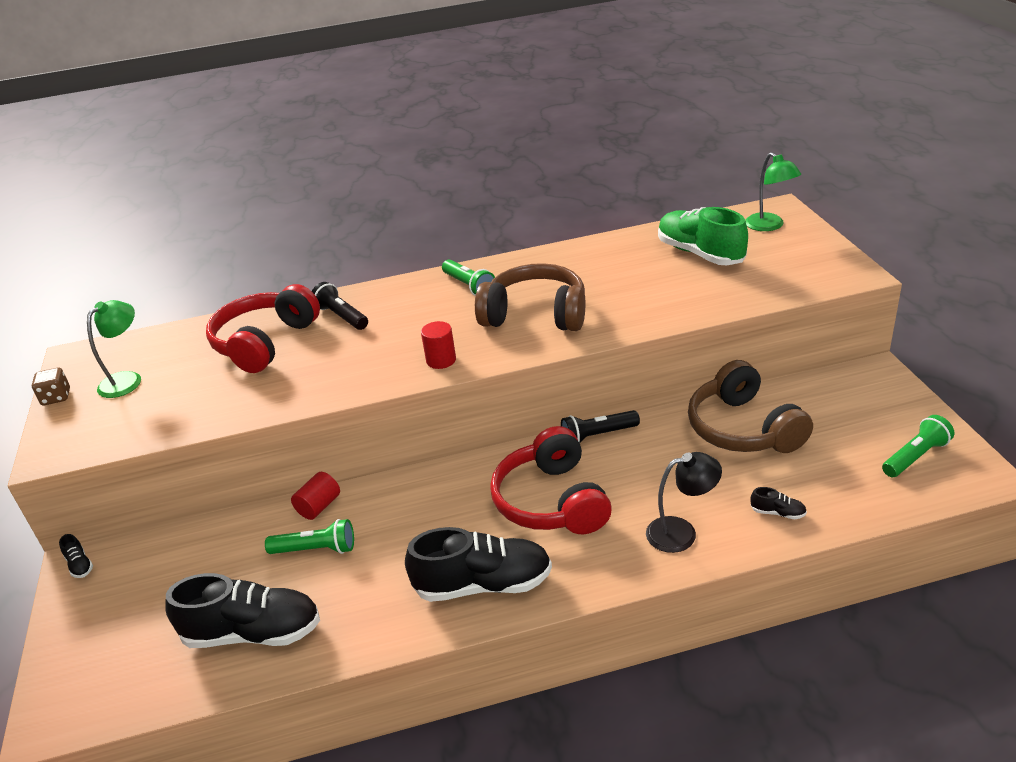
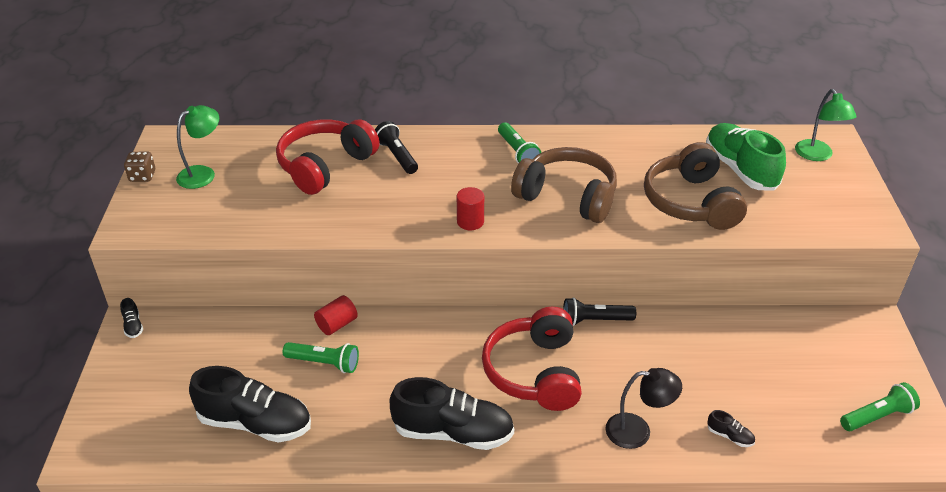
camera: 10 degrees right, 5 degrees up
(743, 428) = (729, 347): brown headphones -> brown headphones (691, 202)

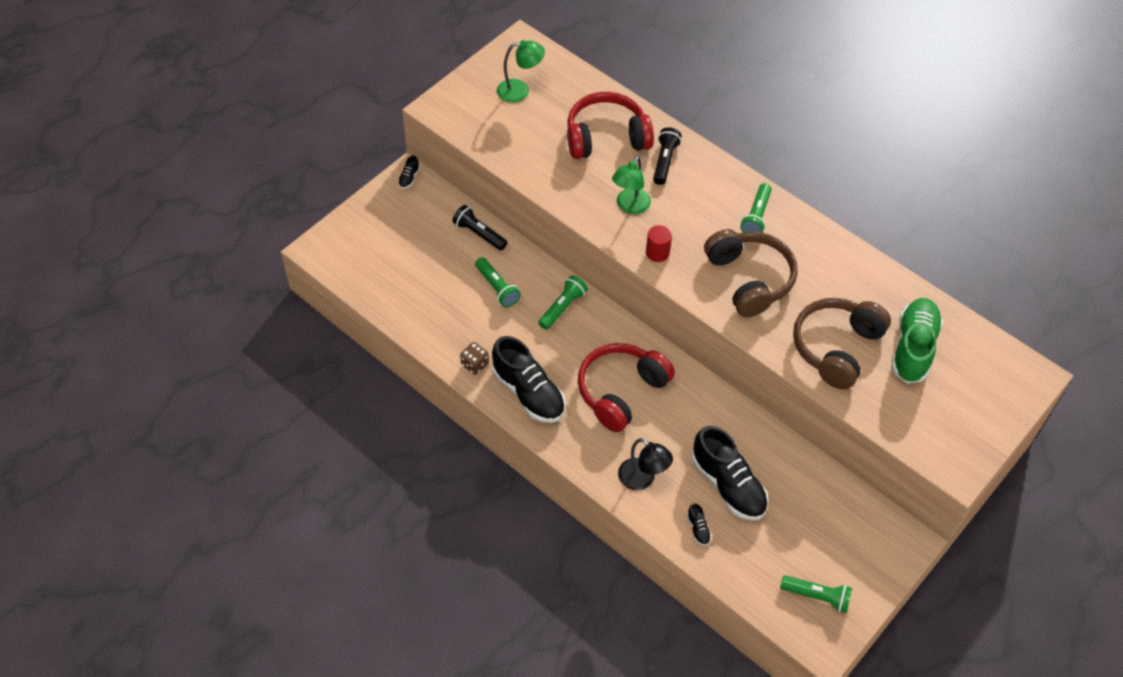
camera: 40 degrees right, 15 degrees up
(142, 176) = (480, 67): brown dice -> brown dice (475, 364)
(255, 423) = (422, 299): black shoe -> black shoe (728, 485)
(337, 324) = (530, 265): red cylinder -> none
(405, 339) = (562, 307): none -> green flashlight
(595, 320) = (703, 386): black flashlight -> black flashlight (479, 234)
(817, 155) = (996, 380): green lamp -> green lamp (630, 206)

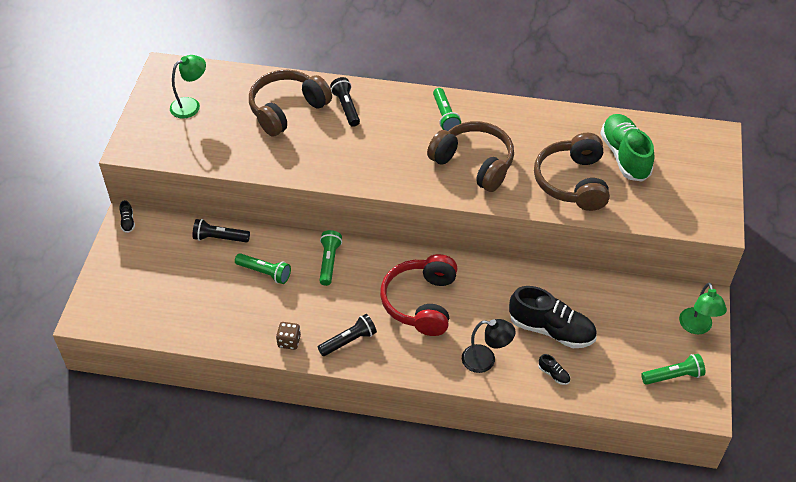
camera: 30 degrees left, 5 degrees down
(528, 392) = (349, 341): black shoe -> black flashlight
(606, 137) = (287, 110): red headphones -> brown headphones
(630, 206) = (344, 153): green lamp -> green lamp (697, 327)
(657, 252) = (390, 177): red cylinder -> none

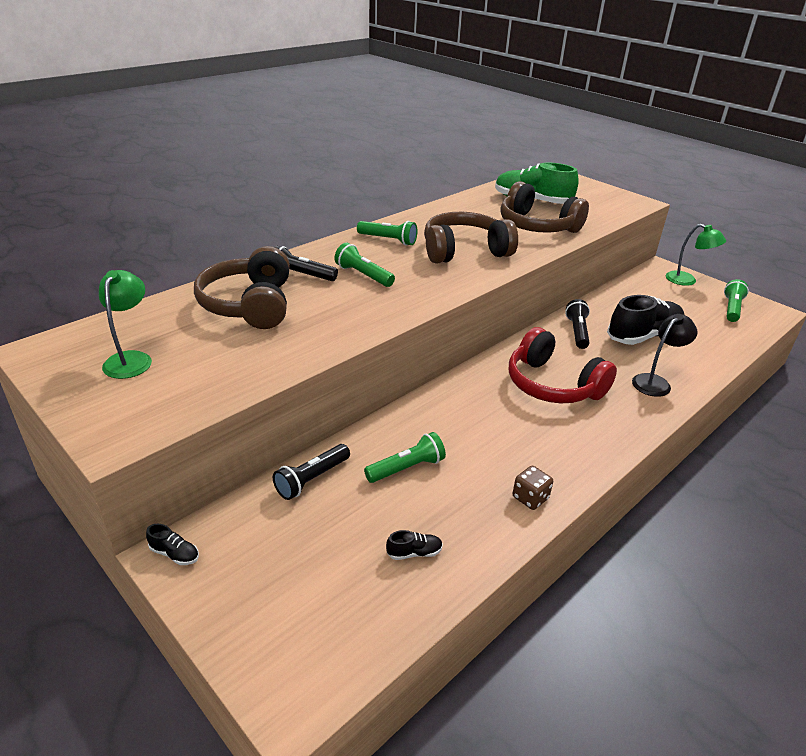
camera: 55 degrees left, 15 degrees down
(329, 262) = (441, 415): green flashlight -> green flashlight (363, 275)
(349, 341) = (566, 452): black flashlight -> black flashlight (577, 332)
(553, 374) = (696, 356): black shoe -> black shoe (414, 553)

